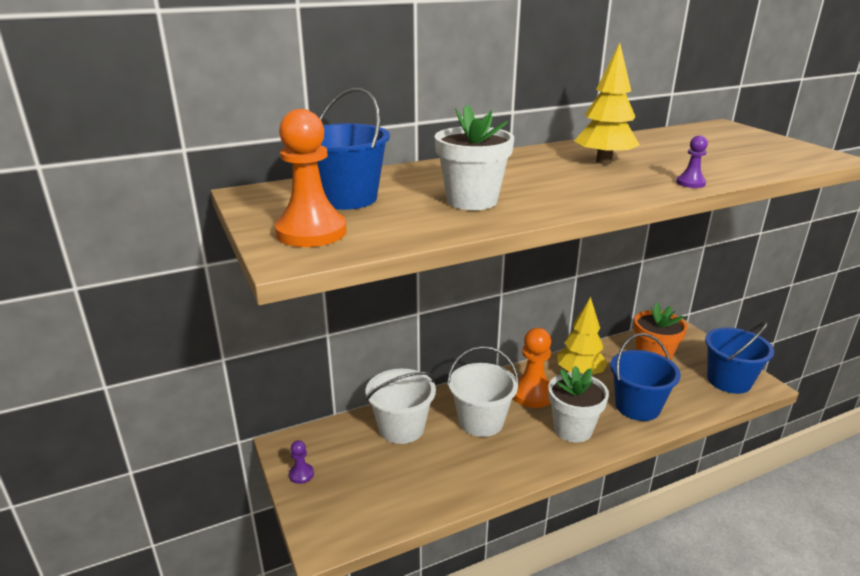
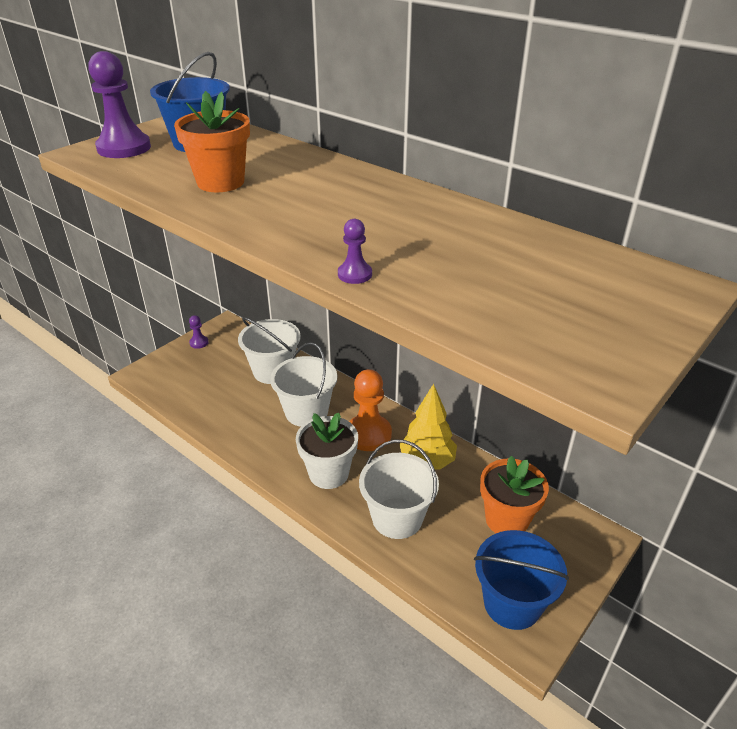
camera: 65 degrees right, 10 degrees up
(311, 232) = (124, 148): orange pawn -> purple pawn
(472, 201) = (220, 182): white flower pot -> orange flower pot
(604, 161) = (394, 221): yellow tree -> none
(637, 406) = (397, 518): blue bucket -> white bucket

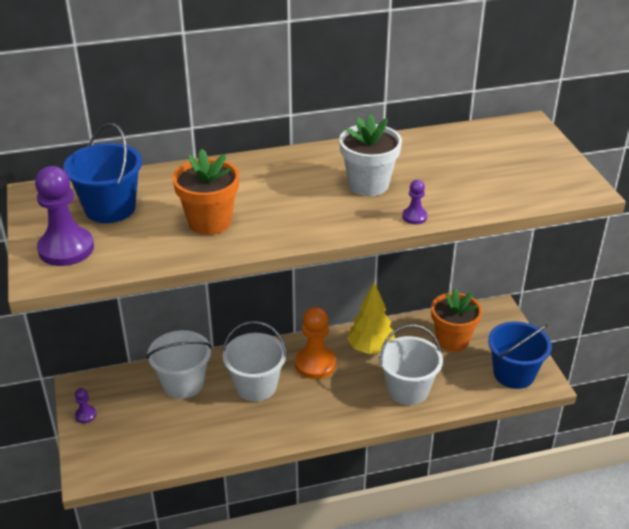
camera: 55 degrees left, 0 degrees up
(328, 473) = (335, 404): white flower pot -> white flower pot (368, 184)

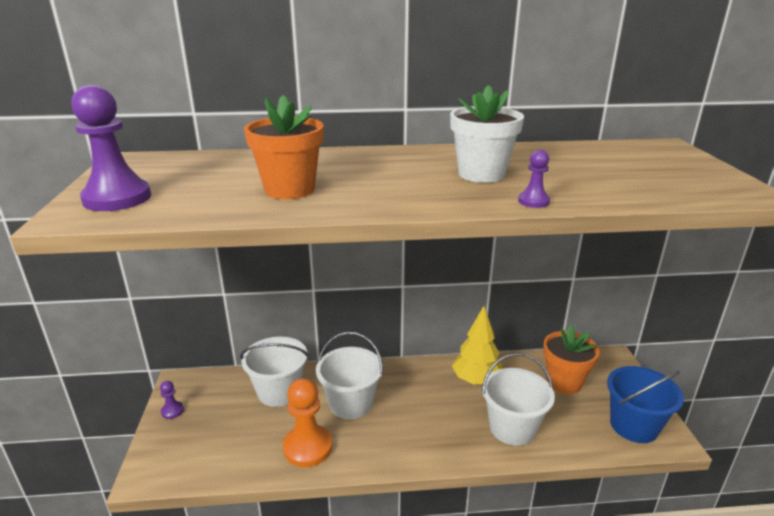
camera: 10 degrees right, 10 degrees down
(110, 208) = (191, 173): blue bucket -> none
(315, 364) = (416, 389): orange pawn -> orange pawn (308, 447)

